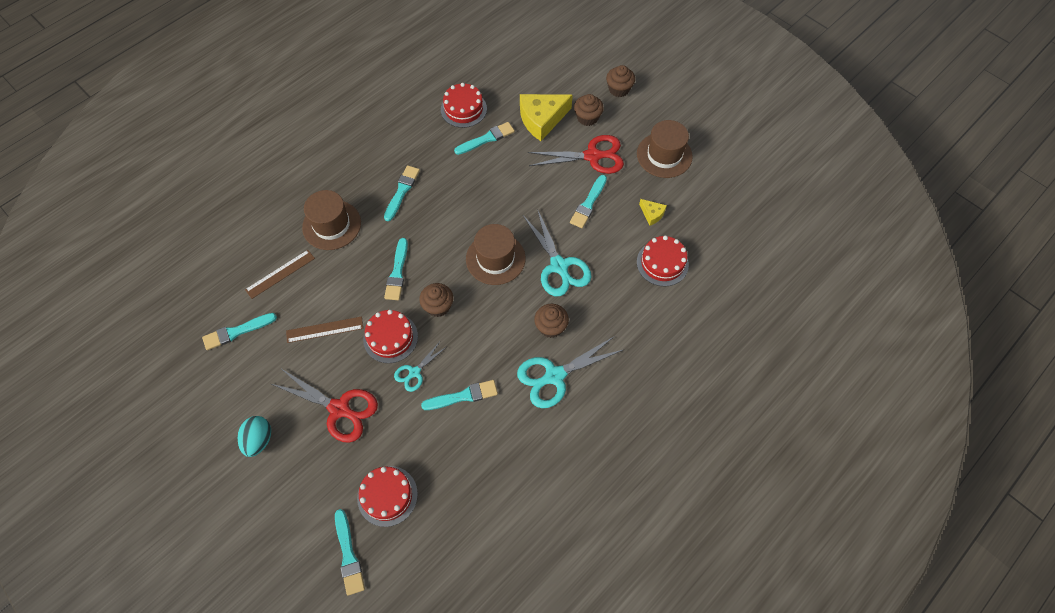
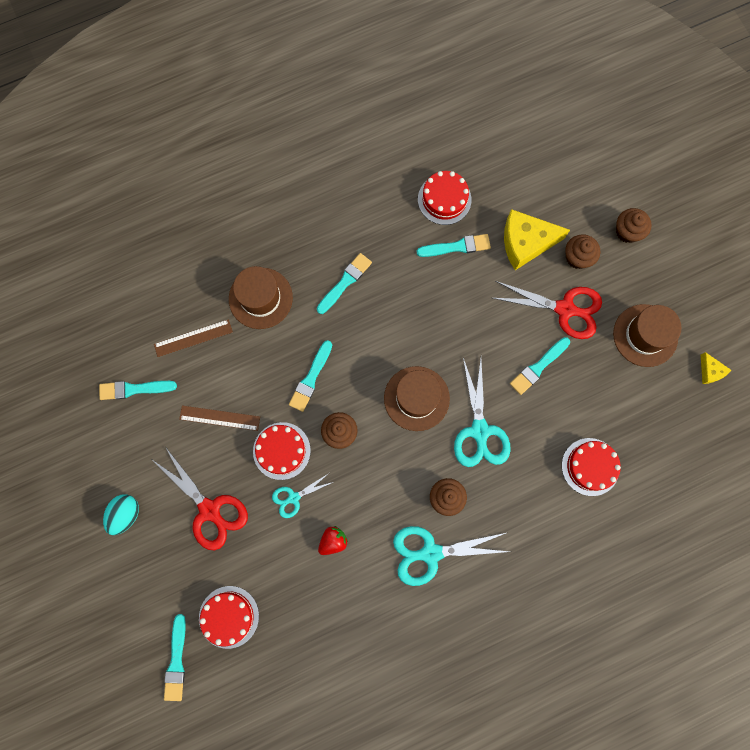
camera: 20 degrees right, 15 degrees up
(463, 396) = (333, 541): turquoise brush -> red strawberry
(652, 214) = (602, 404): yellow cheese -> yellow cheese (710, 371)

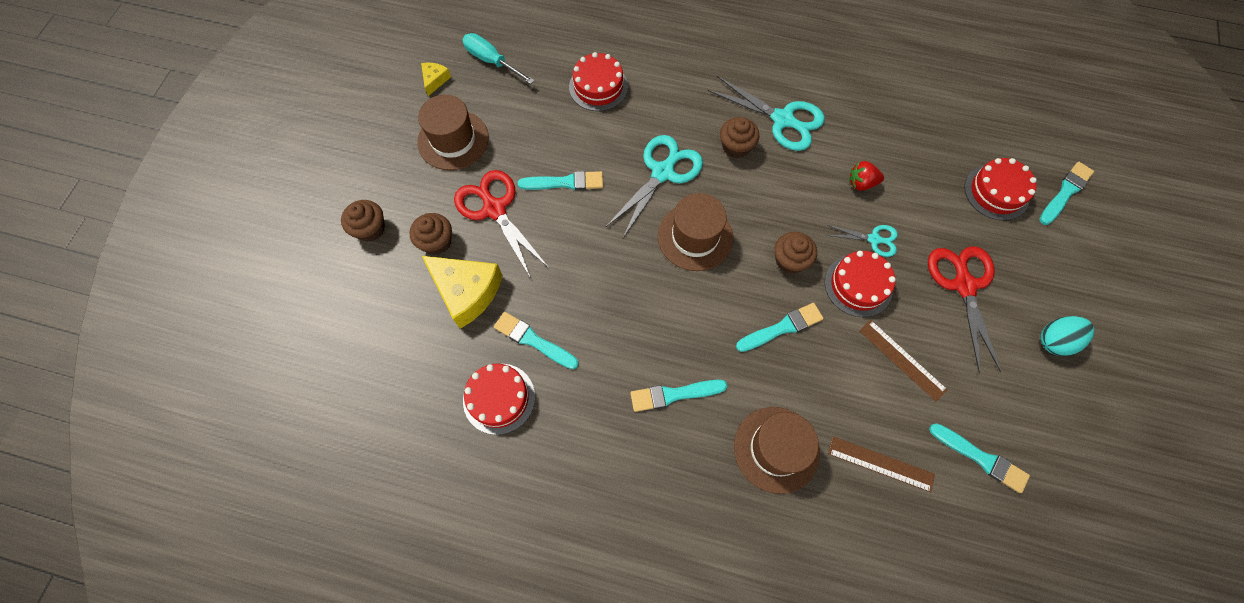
camera: 140 degrees left, 10 degrees down
(689, 422) = (491, 61): none -> turquoise screwdriver

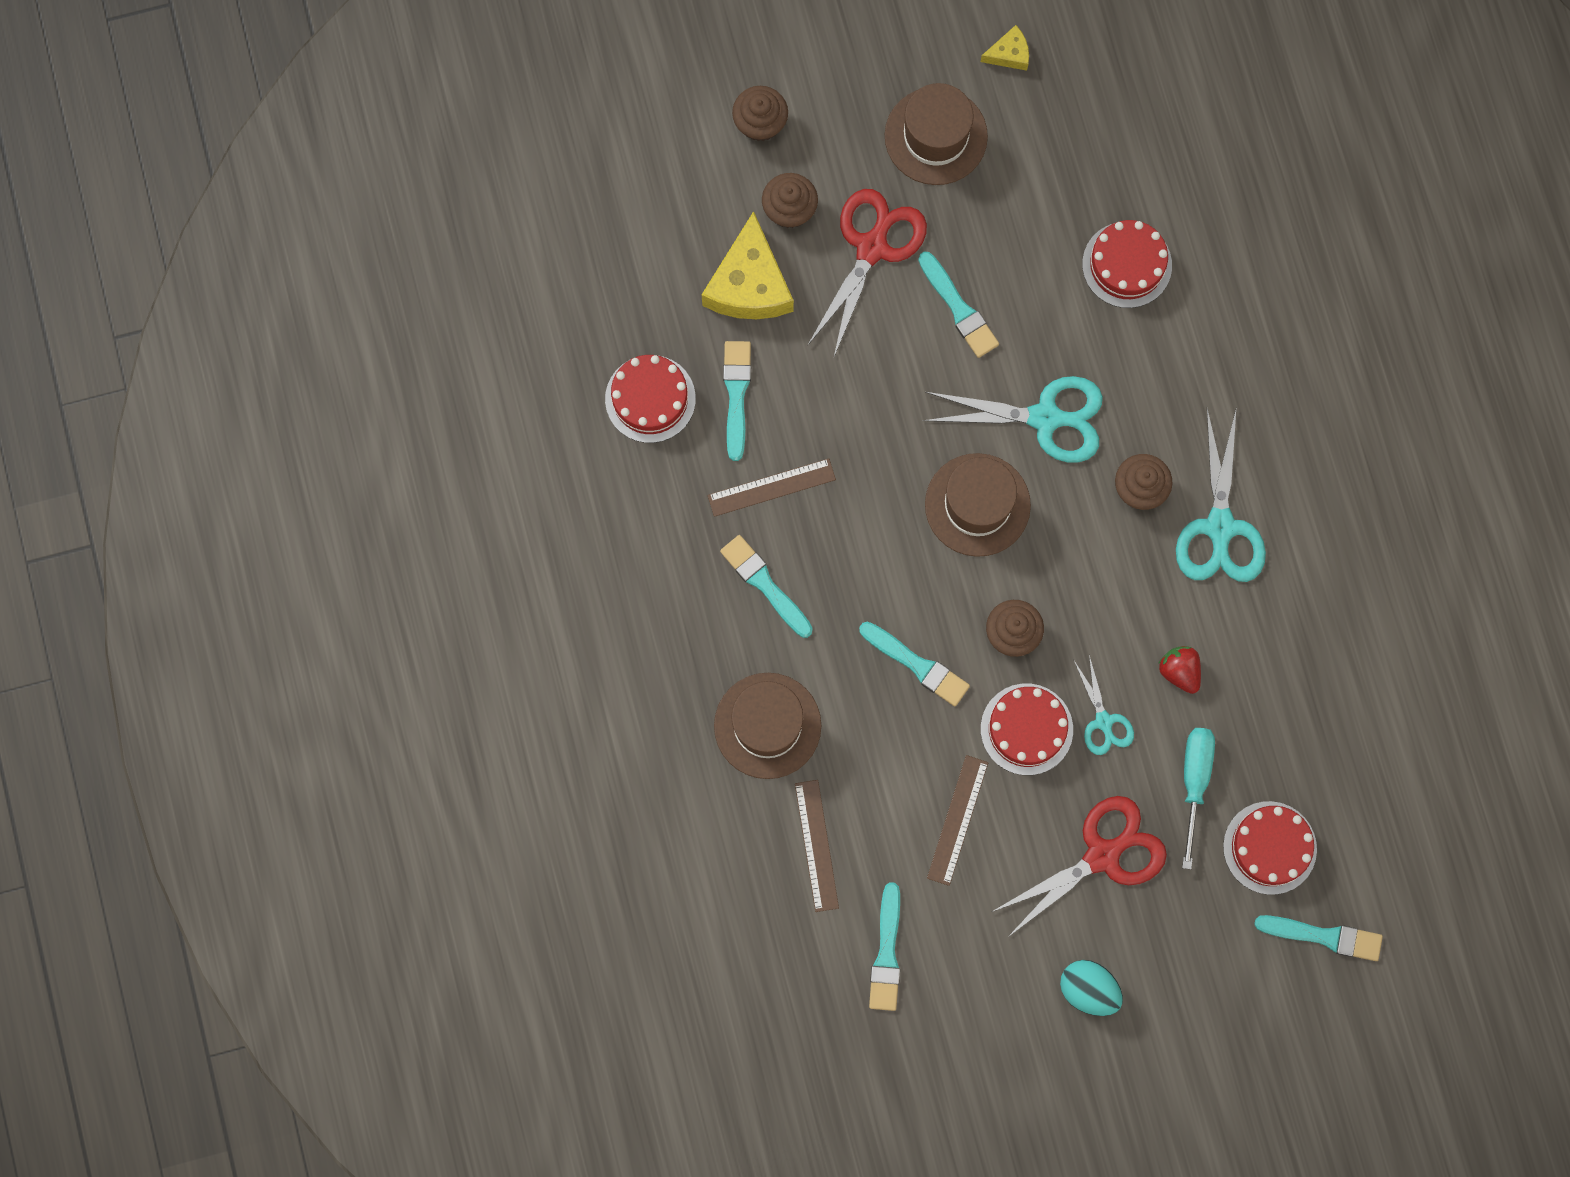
camera: 60 degrees right, 10 degrees up
(491, 61) = (1083, 105): turquoise screwdriver -> turquoise screwdriver (1194, 782)
(610, 353) = (771, 487): none -> brown ruler

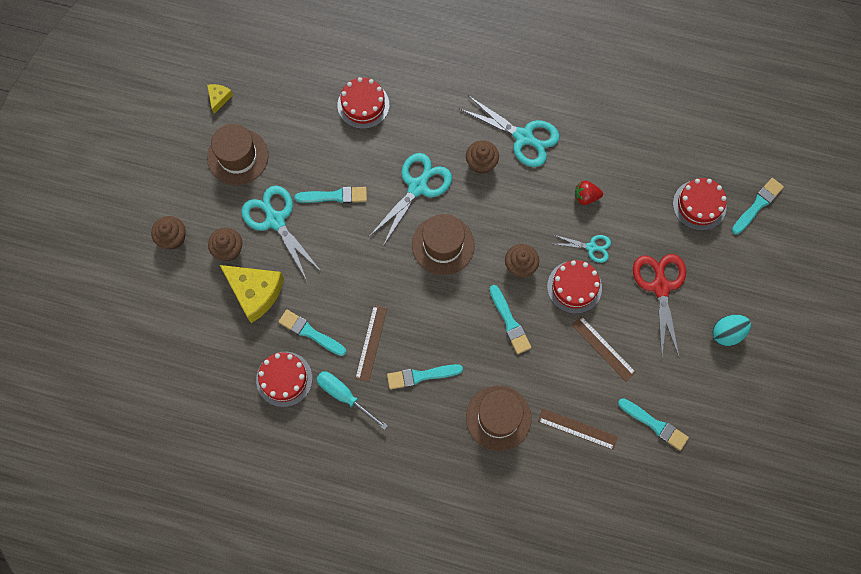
camera: 60 degrees left, 5 degrees down
(872, 247) = (275, 220): red scissors -> turquoise scissors
(917, 665) = (510, 322): turquoise brush -> turquoise brush turned 90 degrees clockwise
(1194, 782) = (646, 221): turquoise screwdriver -> turquoise screwdriver (344, 396)

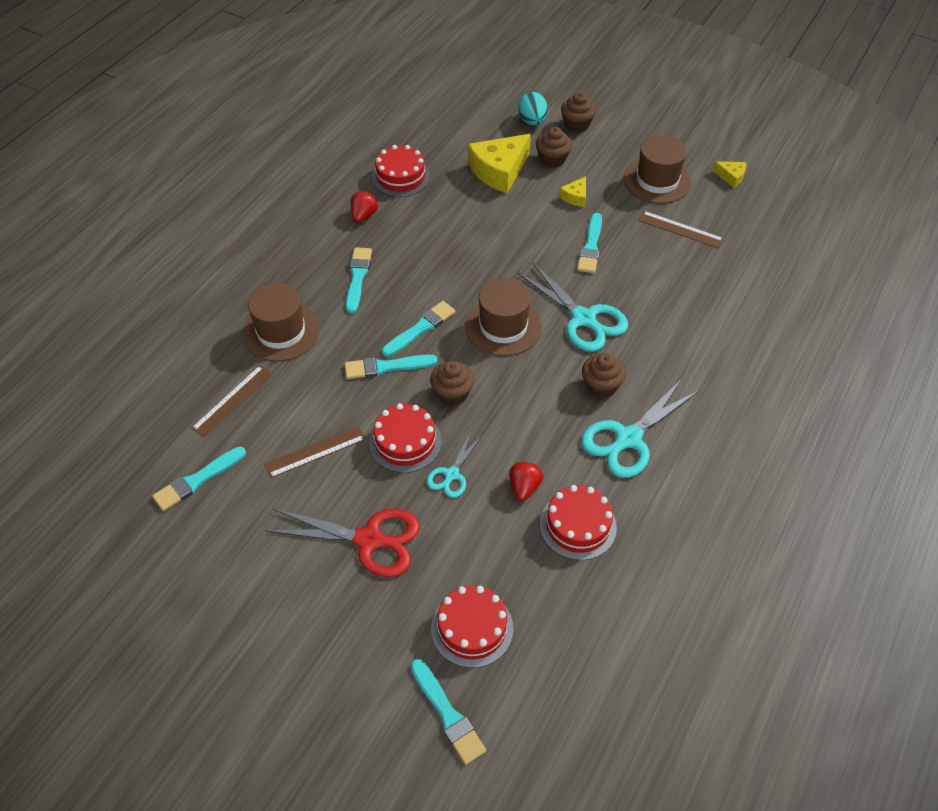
camera: 105 degrees right, 20 degrees down
(275, 220) = (575, 197): turquoise scissors -> yellow cheese
(310, 332) = (441, 202): turquoise brush -> turquoise brush (420, 328)
(344, 396) = (363, 216): turquoise screwdriver -> red strawberry
(363, 105) = (703, 290): red cake -> red cake (578, 525)
(371, 343) = (411, 245): brown ruler -> brown ruler (680, 230)
(727, 333) = (273, 603): turquoise egg -> turquoise egg (532, 121)

